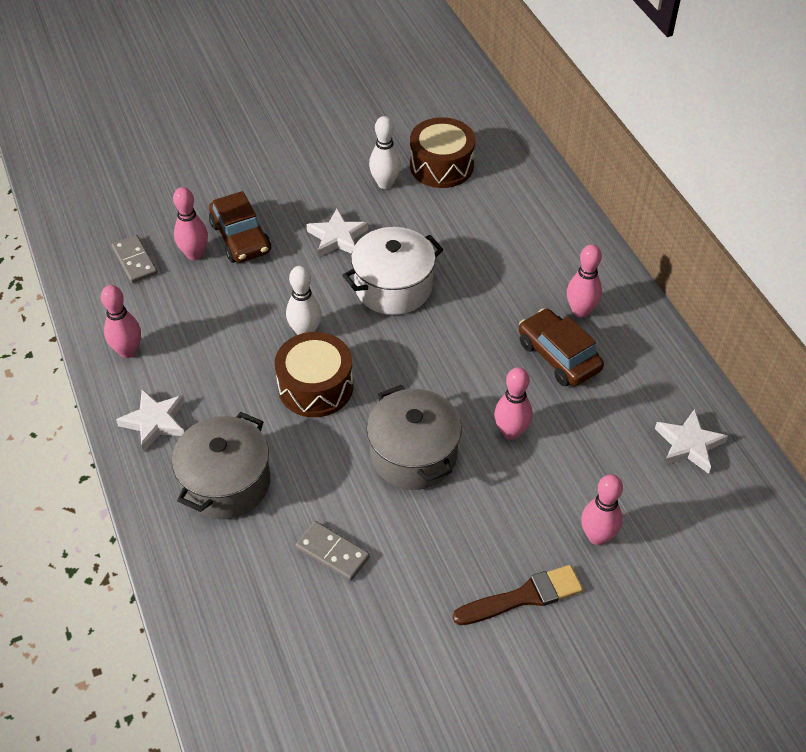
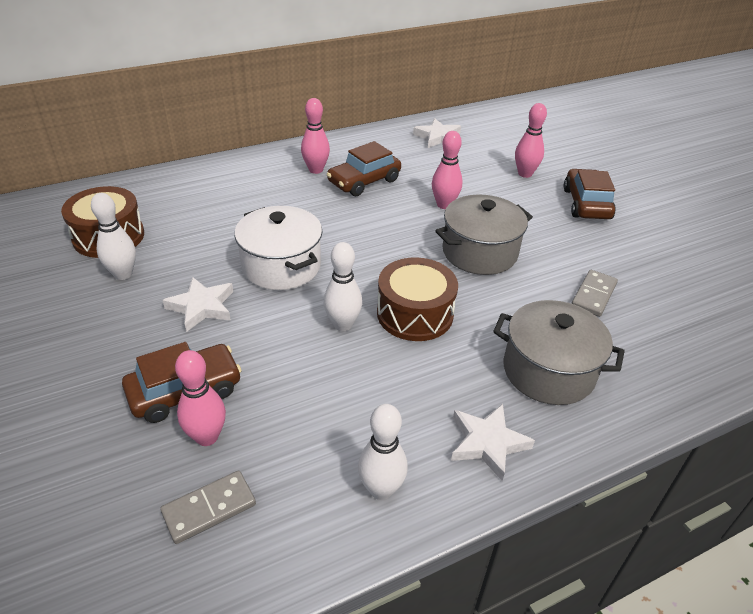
camera: 95 degrees left, 10 degrees down
(128, 351) = (381, 489): pink bowling pin -> white bowling pin
(523, 597) = (586, 204): brown brush -> brown car

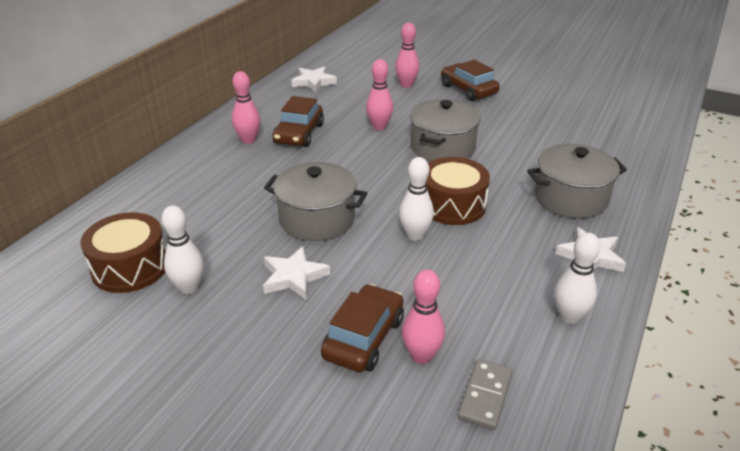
camera: 35 degrees left, 5 degrees down
(281, 266) = (317, 219): white pot -> grey pot
(593, 295) = (540, 143): grey domino -> none

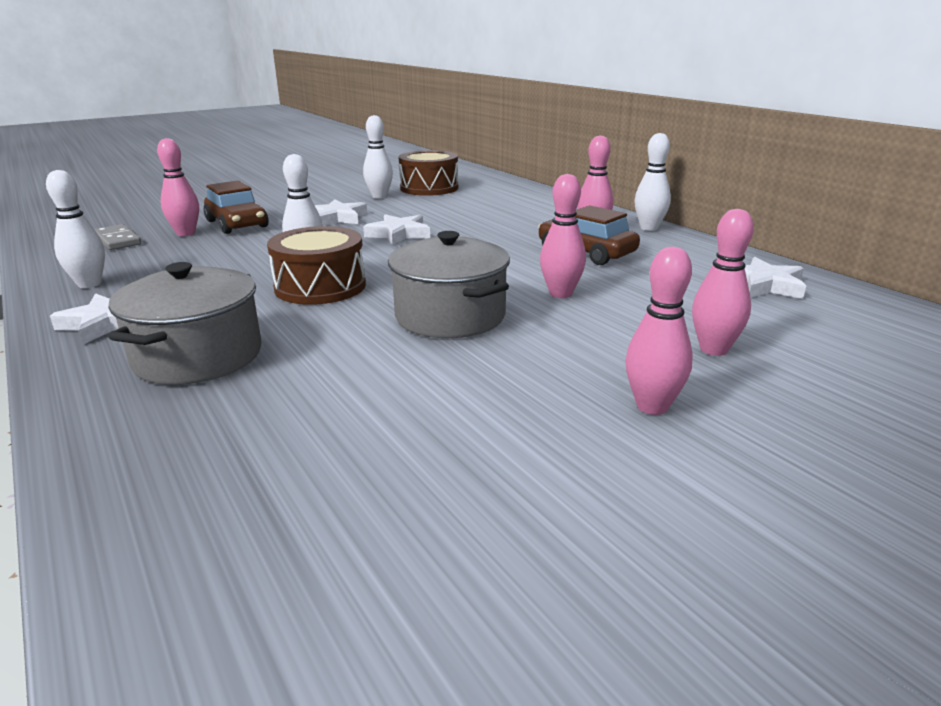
camera: 120 degrees right, 10 degrees down
(224, 123) = (649, 228): none -> white bowling pin
(317, 219) = (399, 234): grey pot -> white star
(468, 89) = (652, 406): brown car -> pink bowling pin

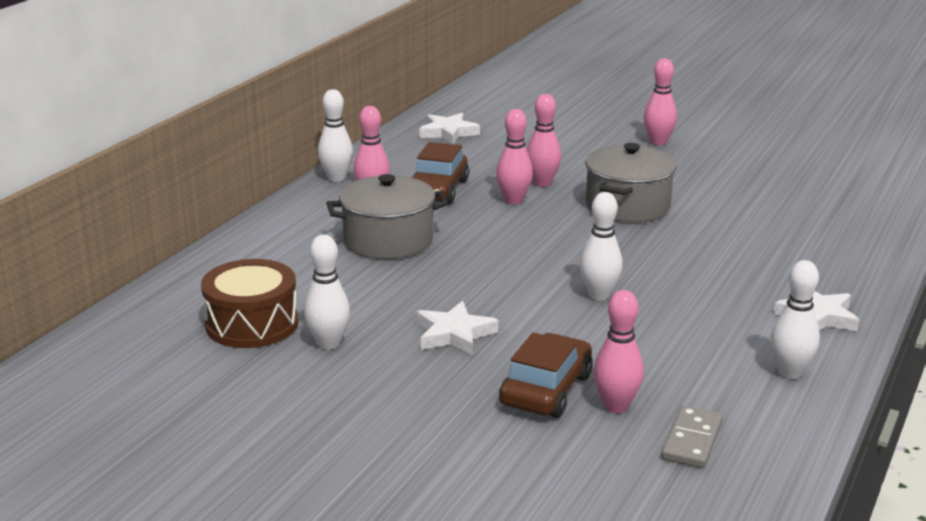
camera: 120 degrees left, 0 degrees up
(198, 356) = (794, 259): grey pot -> grey pot (388, 240)
(320, 287) = (644, 265): brown drum -> none
(399, 234) = (474, 279): white star -> none
(713, 349) = (574, 136): pink bowling pin -> pink bowling pin (513, 200)

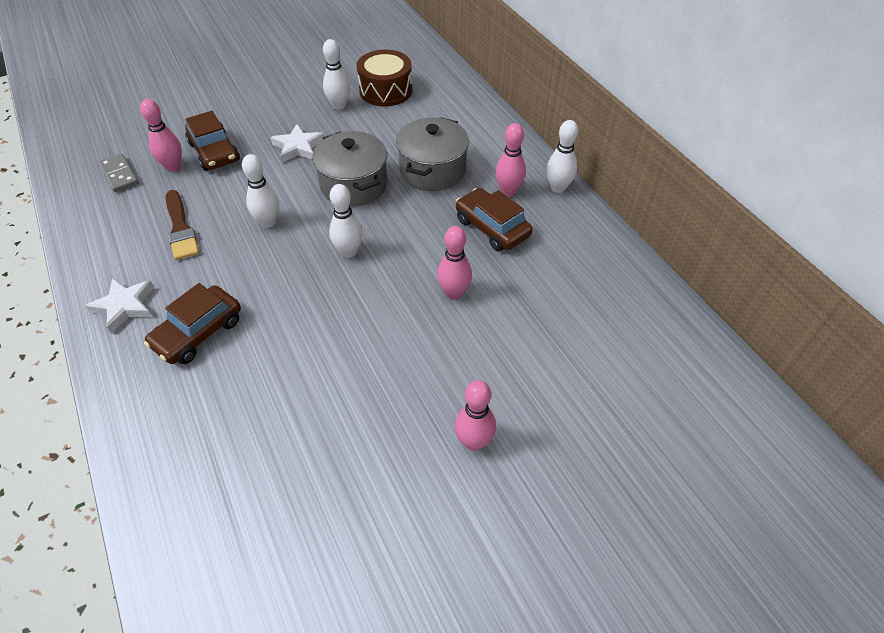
camera: 125 degrees right, 25 degrees up
(448, 132) = (613, 293): white star -> none
(513, 200) = (437, 258): pink bowling pin -> none
(627, 206) = (365, 318): grey pot -> grey pot (353, 185)
(690, 341) = (180, 228): none -> brown brush
(769, 266) = (198, 333): none -> brown car
(790, 372) = (105, 247): white bowling pin -> white bowling pin (349, 252)

